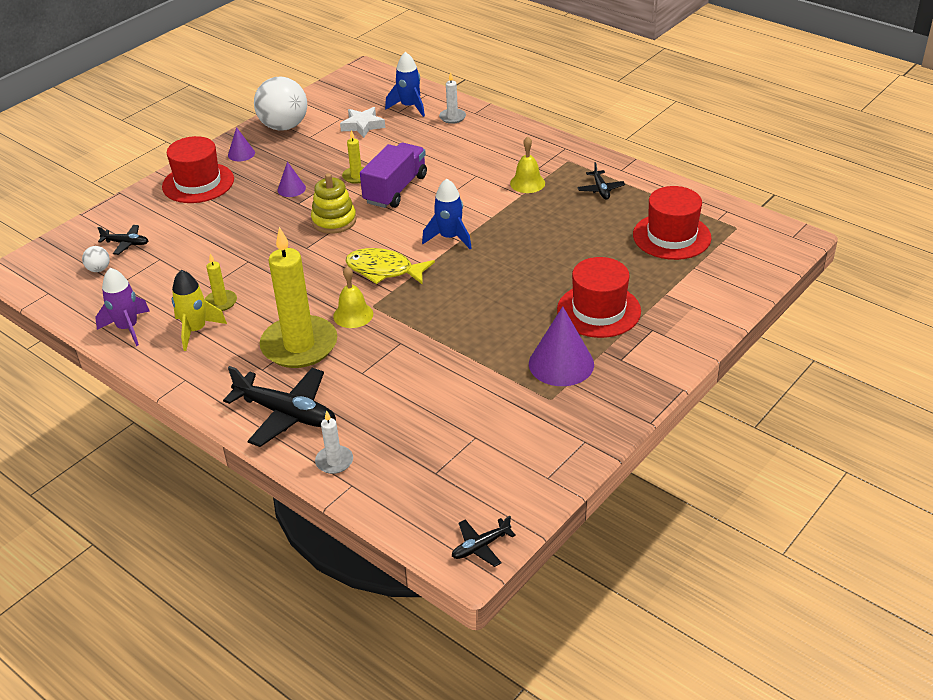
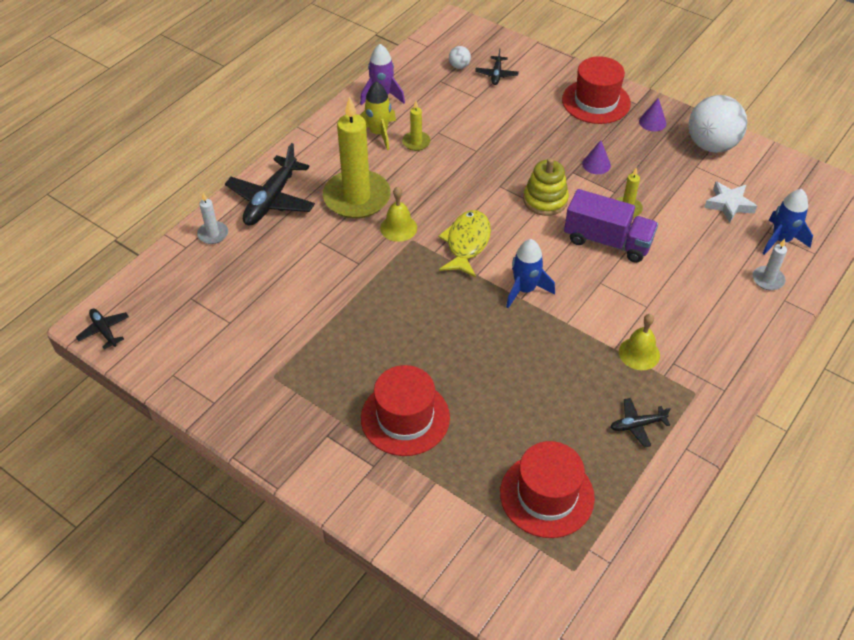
camera: 85 degrees right, 10 degrees up
(561, 364) = (322, 385): purple cone -> none

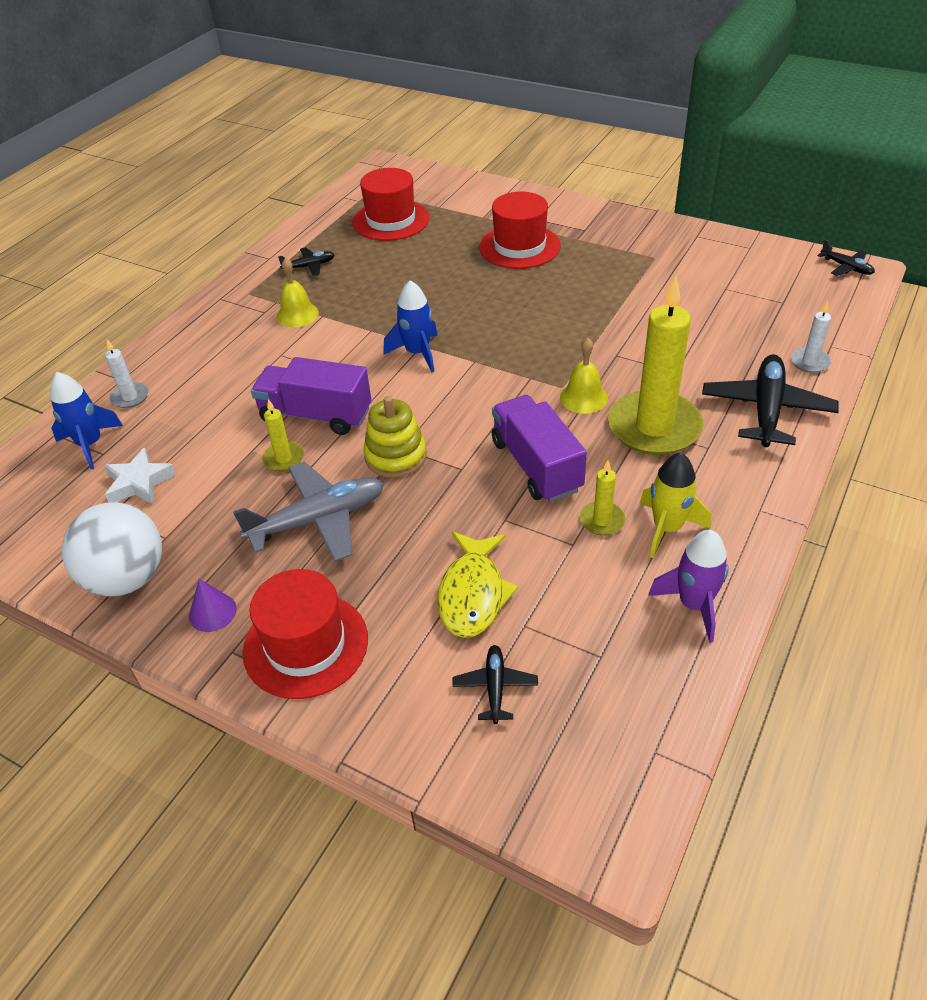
camera: 175 degrees right, 5 degrees down
(448, 181) = (536, 466): none -> purple truck
(459, 66) = (573, 699): white ball -> none
(467, 243) = (493, 391): yellow fish -> yellow fish (472, 594)
(596, 164) = (318, 520): purple cone -> grey plane

